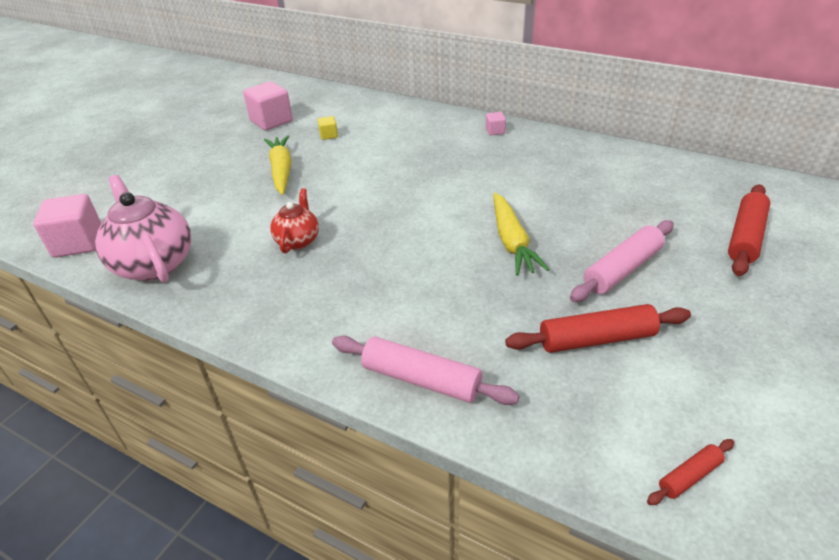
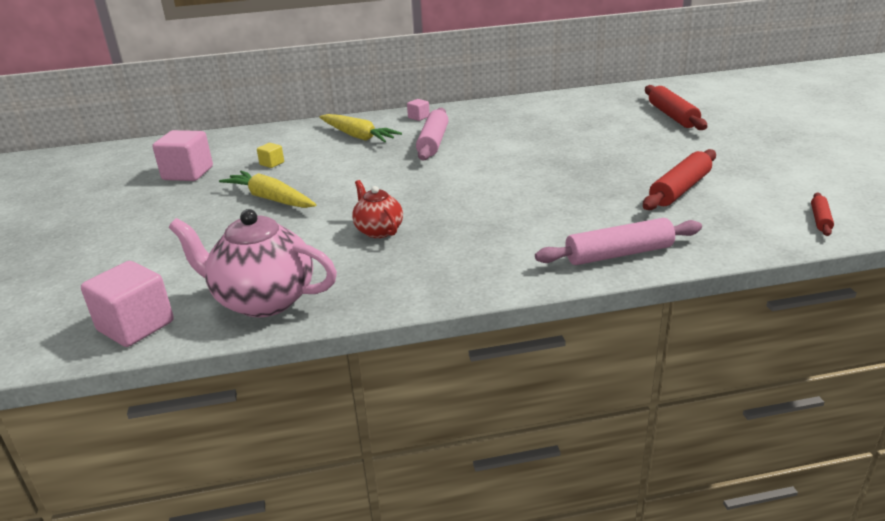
camera: 40 degrees left, 10 degrees down
(512, 242) = (545, 168): yellow carrot -> yellow carrot (358, 136)
(622, 269) = (635, 154): pink rolling pin -> pink rolling pin (433, 142)

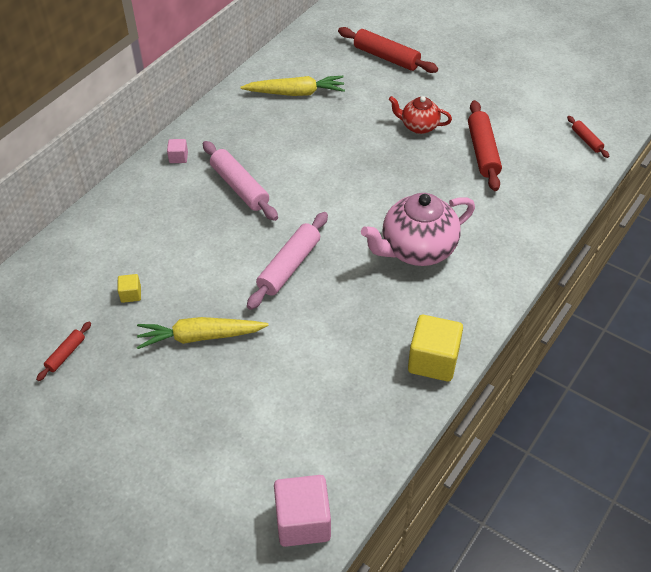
camera: 45 degrees left, 20 degrees up
(188, 173) = (66, 354): pink cube -> red rolling pin
(263, 300) = (355, 435): pink teapot -> pink teapot (417, 250)
(358, 136) = (158, 213): yellow carrot -> yellow carrot (295, 93)
(378, 230) = (339, 317): red teapot -> red teapot (418, 126)
(404, 290) = (433, 361): none -> yellow cube
(619, 254) = (516, 242): pink rolling pin -> pink rolling pin (289, 266)

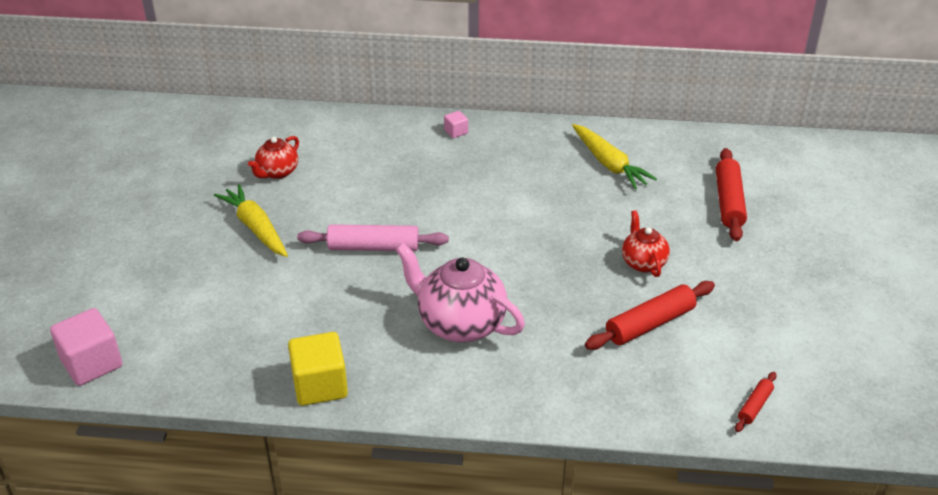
camera: 60 degrees right, 10 degrees down
(66, 354) = (194, 167): red rolling pin -> none
(131, 294) = (277, 172): yellow cube -> red teapot
(239, 187) = (449, 180): pink rolling pin -> none

